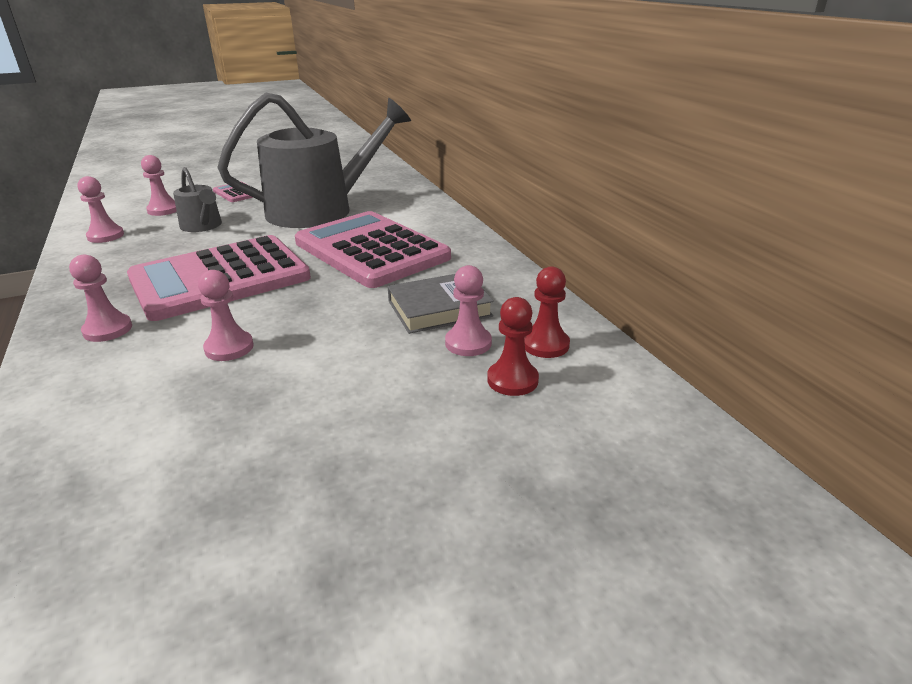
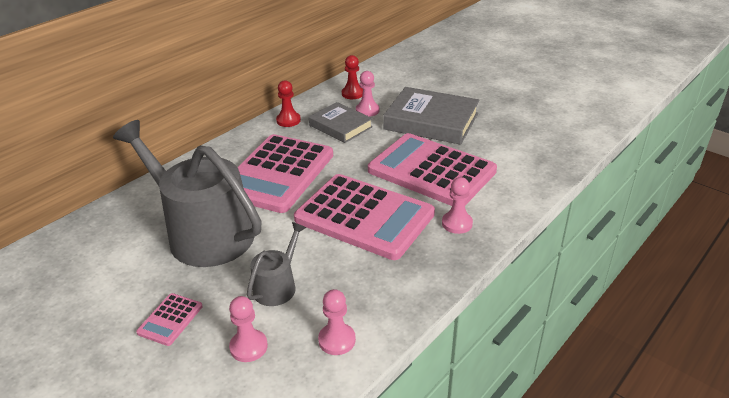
camera: 115 degrees left, 5 degrees up
(229, 348) = (431, 171): pink pawn -> pink calculator
(362, 398) = (431, 121): none -> grey book
(512, 380) = (387, 95): red pawn -> red pawn (288, 120)

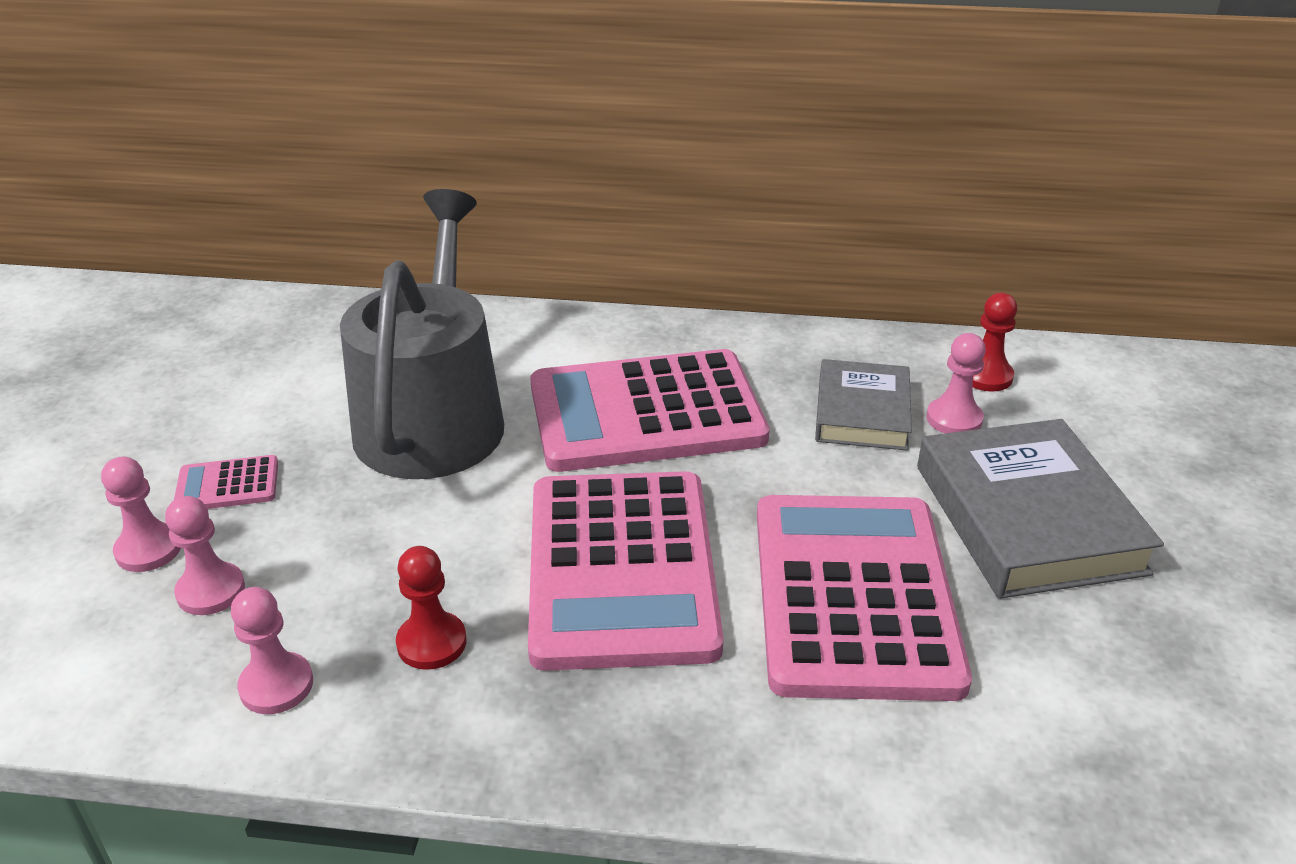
camera: 55 degrees right, 0 degrees up
(277, 286) = (364, 553): grey watering can -> none
(288, 120) = (807, 349): red pawn -> red pawn (431, 643)
(457, 223) = (716, 709): pink pawn -> pink pawn (148, 549)

